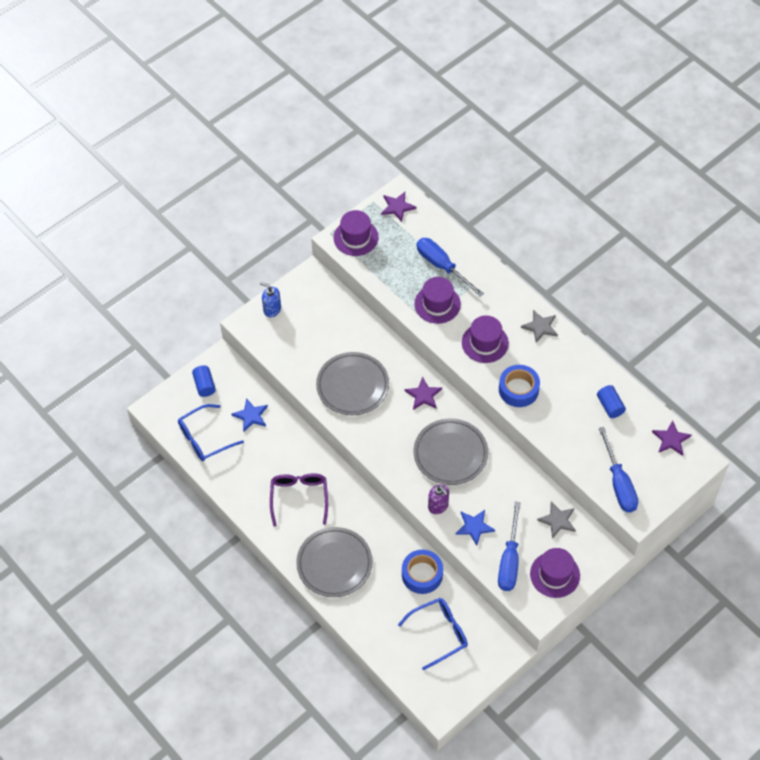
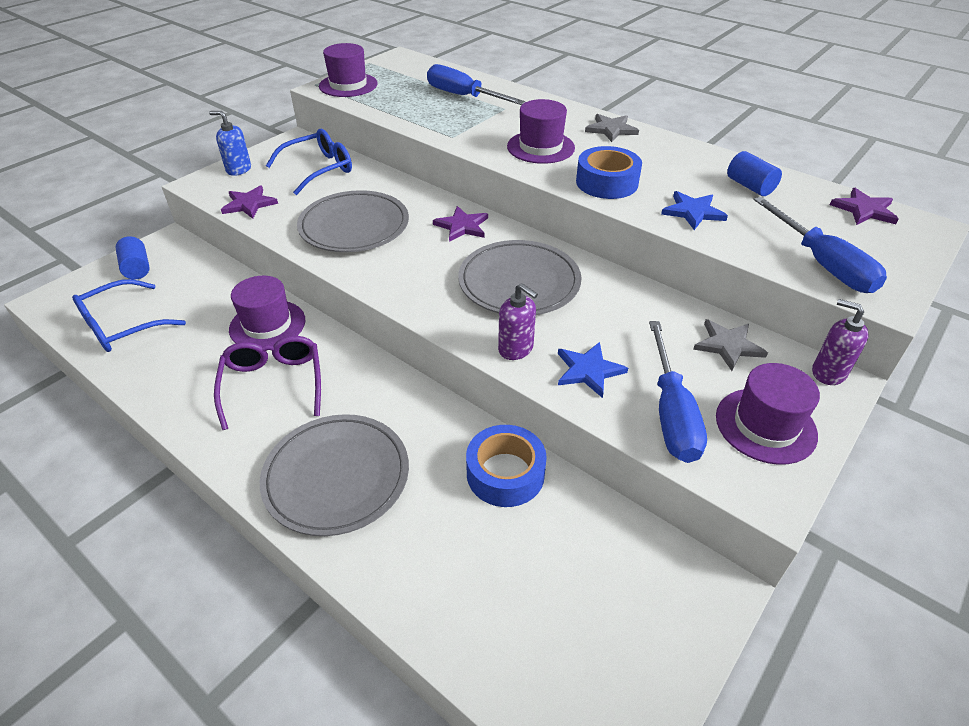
camera: 10 degrees left, 15 degrees down
(251, 416) = (203, 293): blue star -> blue star (693, 212)
(397, 207) = (399, 64): purple star -> purple star (249, 204)
(437, 304) = (464, 123): purple hat -> purple hat (267, 325)
(439, 633) = (564, 578): blue glasses -> blue glasses (319, 169)
(604, 547) = (828, 372): none -> purple soap dispenser

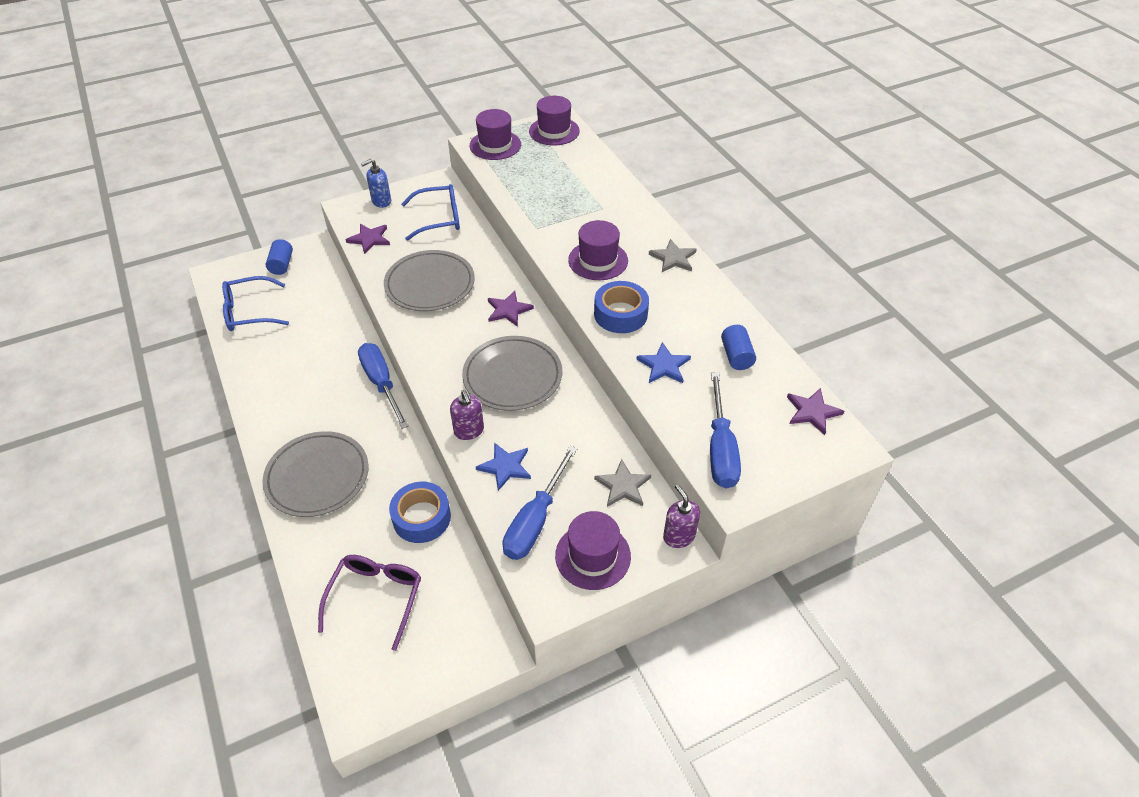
camera: 25 degrees right, 5 degrees up
(238, 169) = (381, 201): blue soap dispenser -> blue soap dispenser turned 75 degrees counterclockwise
(267, 325) = (340, 344): purple hat -> purple hat (554, 131)
(273, 384) = (318, 393): purple glasses -> purple glasses (376, 597)
(463, 96) = (579, 184): blue screwdriver -> blue screwdriver (381, 383)

